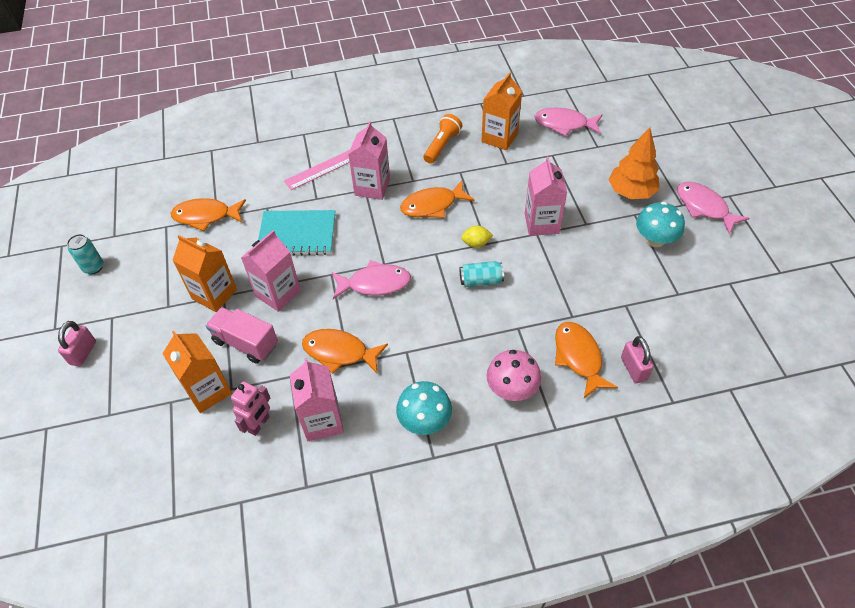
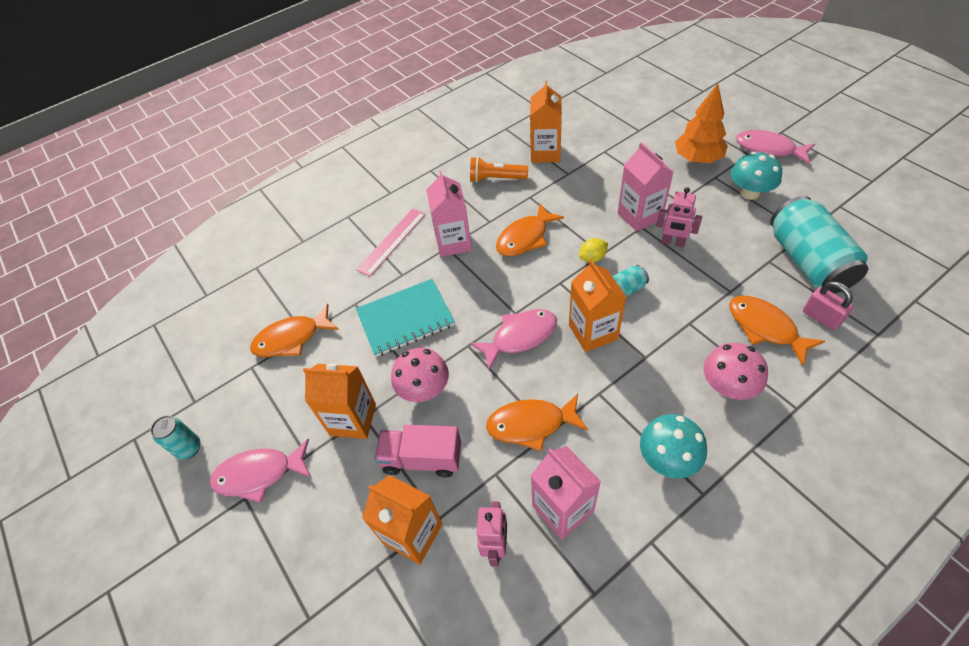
camera: 20 degrees left, 0 degrees up
(83, 353) = (232, 556): pink padlock -> none
(278, 293) = (424, 389): pink carton -> pink mushroom
(434, 303) = (593, 332): none -> orange carton
(442, 145) = (496, 179): orange flashlight -> orange flashlight turned 90 degrees counterclockwise
(553, 257) = (673, 242): none -> pink robot
(564, 124) = (596, 121): pink fish -> pink fish (259, 474)
(660, 318) = (807, 261): none -> turquoise can

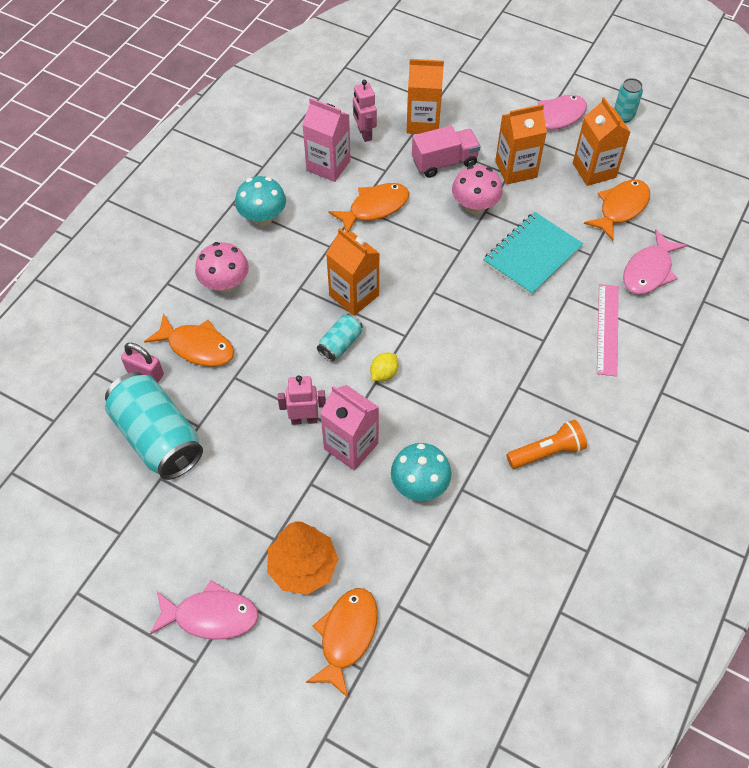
camera: 150 degrees right, 5 degrees up
(453, 242) = (540, 347): pink carton -> none
(520, 337) = (418, 271): pink fish -> pink fish (649, 271)
(525, 238) = (466, 377): orange fish -> orange fish (346, 636)
(545, 153) = (507, 517): orange carton -> orange carton (594, 170)
(749, 192) = (229, 523): turquoise mushroom -> turquoise mushroom (419, 485)

